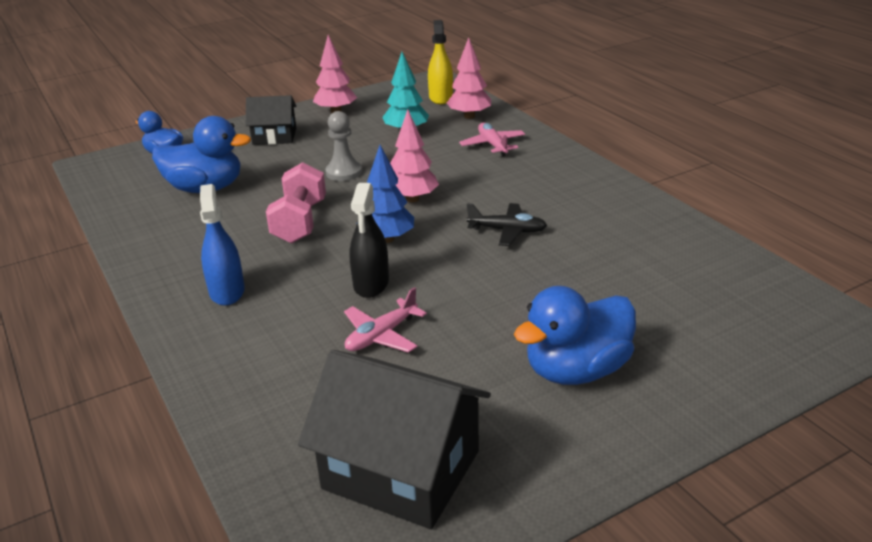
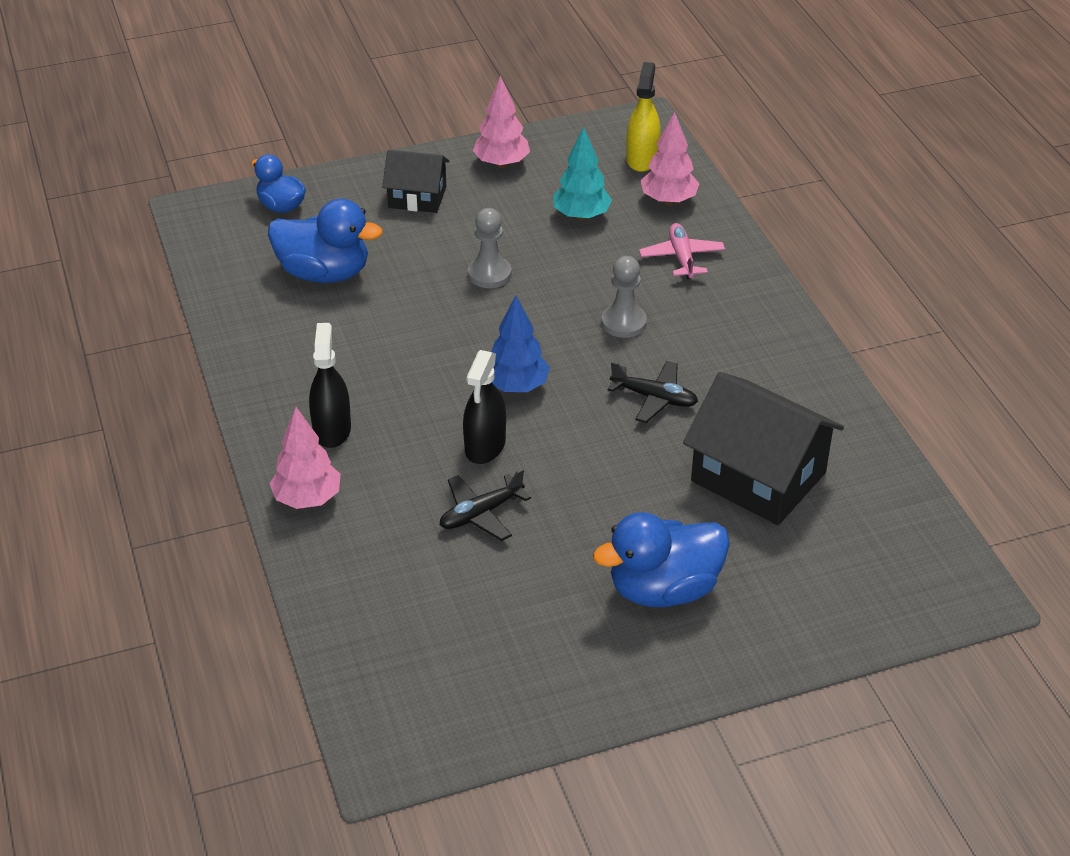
camera: 10 degrees right, 10 degrees up
(227, 291) = (332, 429): blue spray bottle -> black spray bottle
(300, 222) = (424, 345): pink dumbbell -> none
(381, 335) = (481, 513): pink plane -> black plane
(401, 470) = (465, 662): black house -> black house (758, 477)
(412, 199) = (560, 331): pink tree -> pink tree (307, 499)
(463, 187) = (624, 323): none -> grey pawn

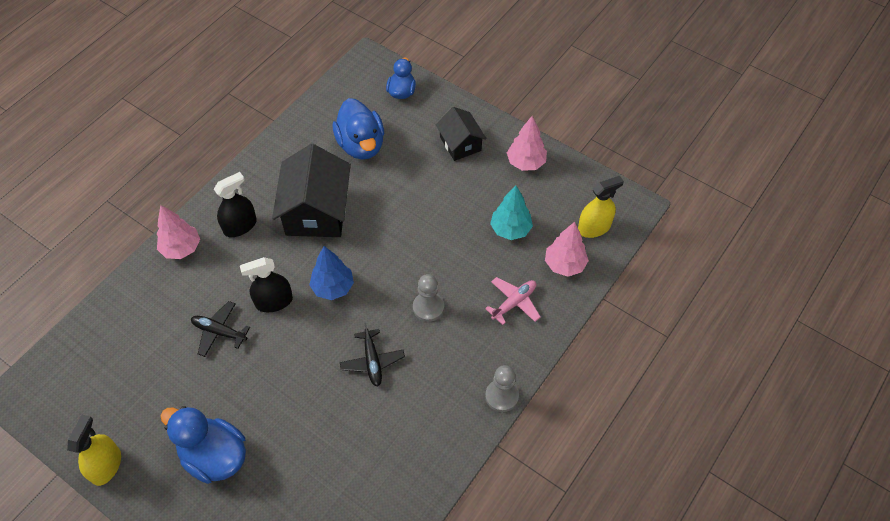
camera: 55 degrees right, 15 degrees up
(489, 274) = (420, 217): grey pawn -> grey pawn (502, 396)
(586, 702) = (106, 466): none -> yellow spray bottle
(758, 477) = (340, 455): black house -> black house (316, 211)

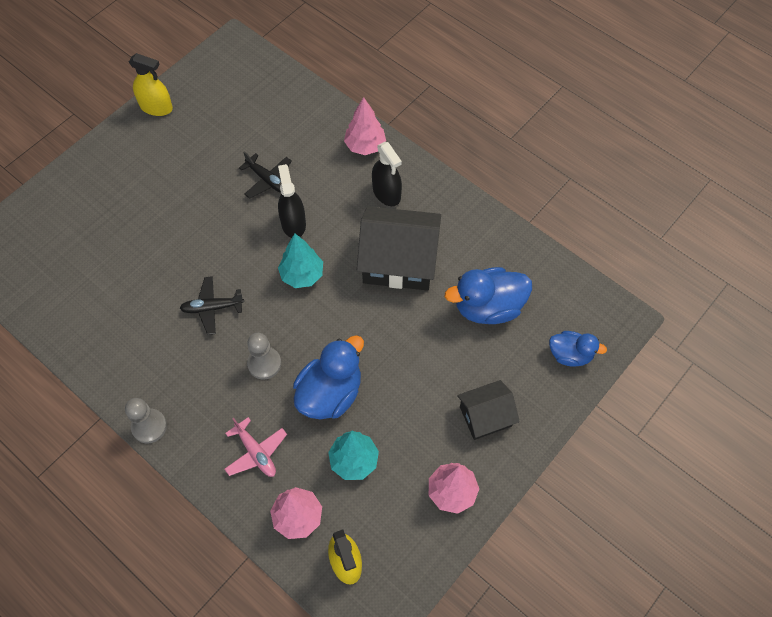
camera: 95 degrees right, 5 degrees up
(214, 456) = (146, 181): blue duck -> blue duck (330, 393)
(219, 332) = (268, 180): black plane -> black plane turned 105 degrees clockwise
(333, 287) = (302, 275): blue tree -> turquoise tree

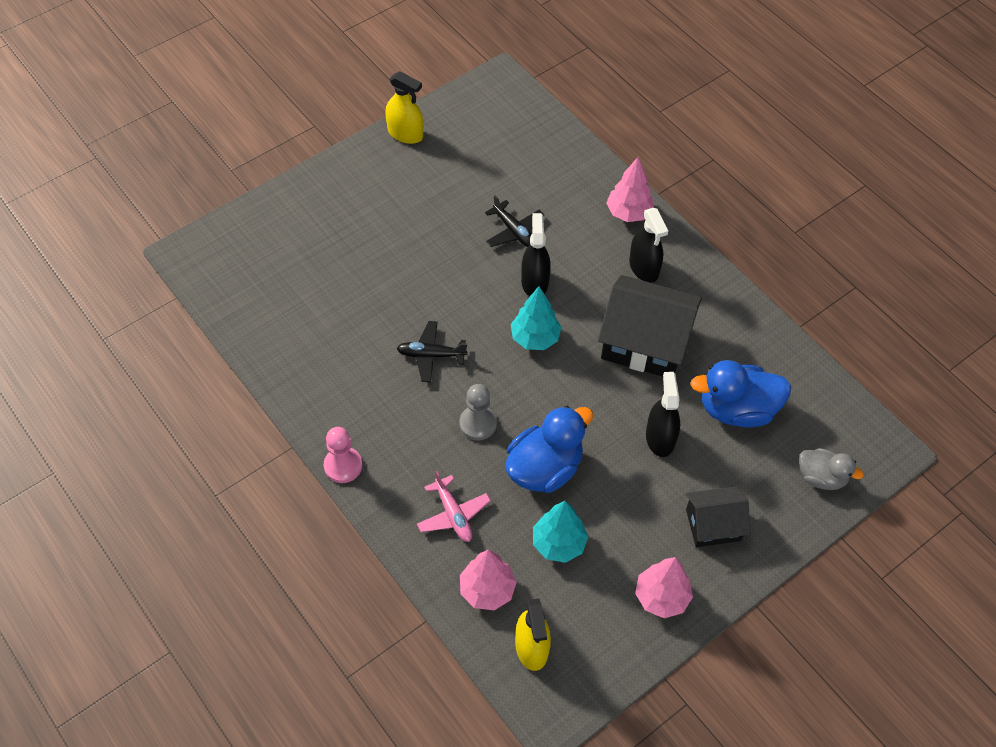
camera: 10 degrees right, 5 degrees down
(149, 426) = (343, 466): grey pawn -> pink pawn
(426, 346) = (660, 438): none -> black spray bottle
(570, 355) = (821, 477): blue duck -> grey duck

